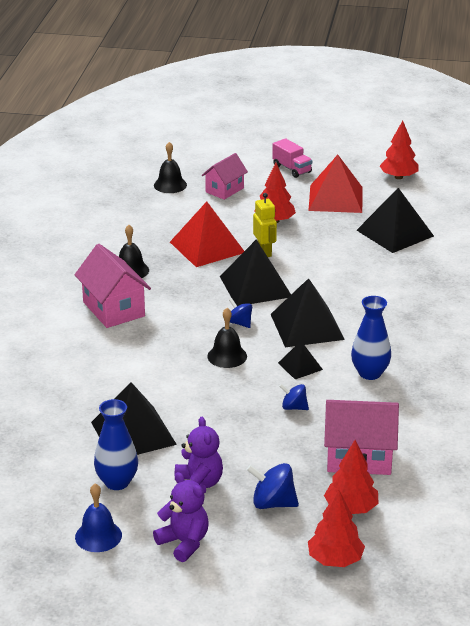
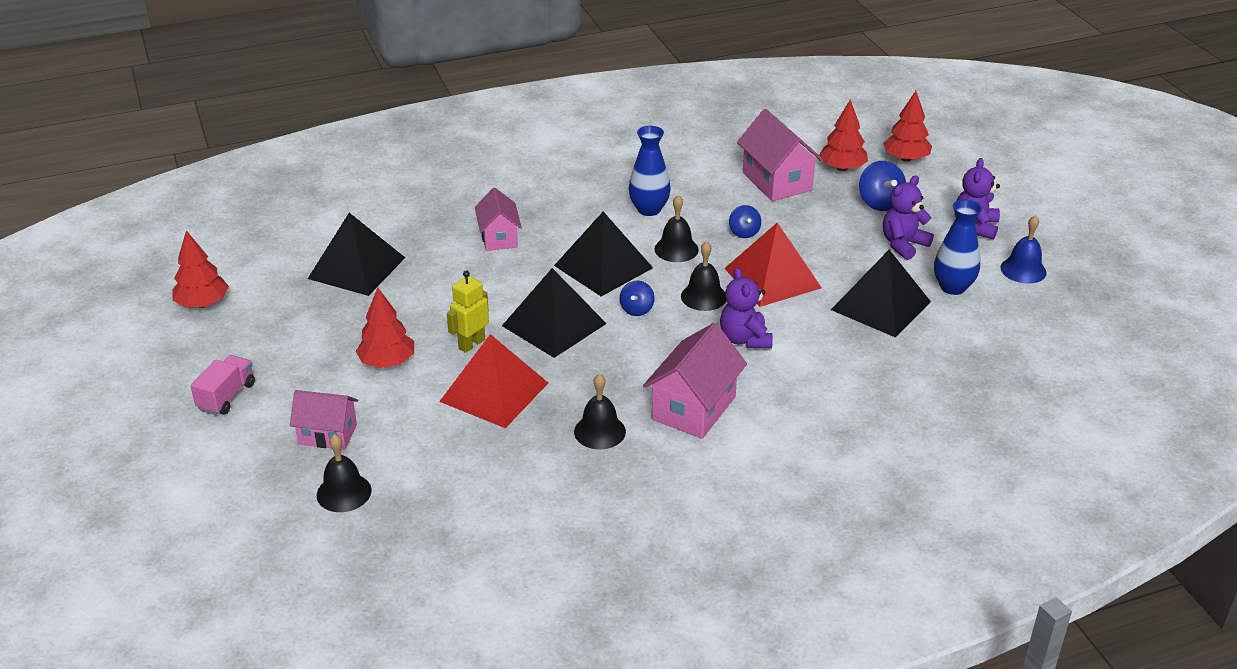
camera: 120 degrees left, 5 degrees up
(160, 355) = (744, 339): none -> purple teddy bear
(300, 366) = (676, 249): black pyramid -> black bell
(335, 198) = (294, 334): red pyramid -> red pyramid (772, 278)
(386, 295) = (499, 238): none -> pink house

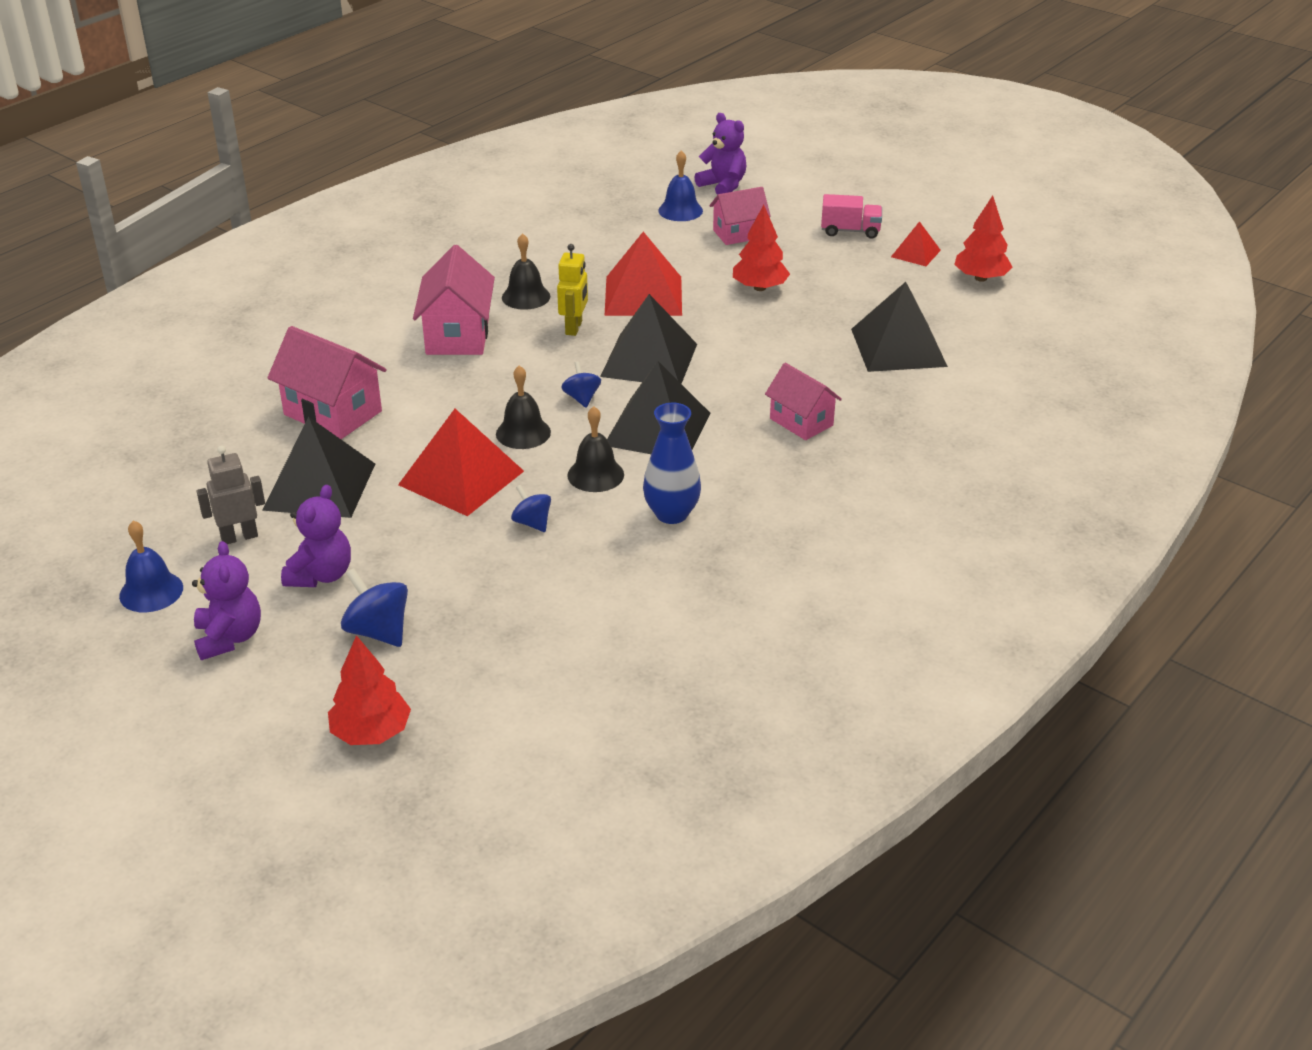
camera: 150 degrees right, 0 degrees up
(212, 348) = (915, 253): none -> red pyramid
(226, 396) = (850, 231): pink truck -> pink truck turned 75 degrees counterclockwise
(344, 492) = (680, 210): black bell -> blue bell
(471, 344) = (706, 322): yellow robot -> yellow robot (574, 328)
(744, 339) = (450, 405): purple teddy bear -> purple teddy bear (723, 186)
(777, 181) = (540, 616): pink house -> pink house (333, 413)
(842, 168) = (461, 676): red tree -> none
(953, 287) = (239, 537): blue vase -> grey robot

